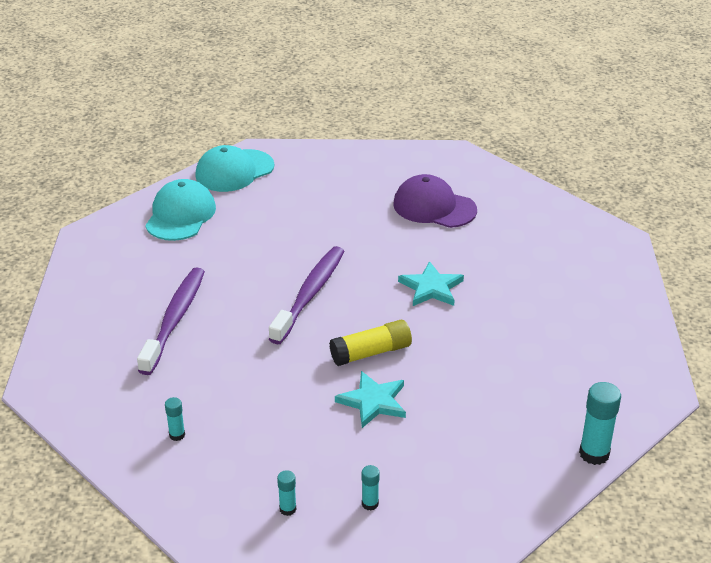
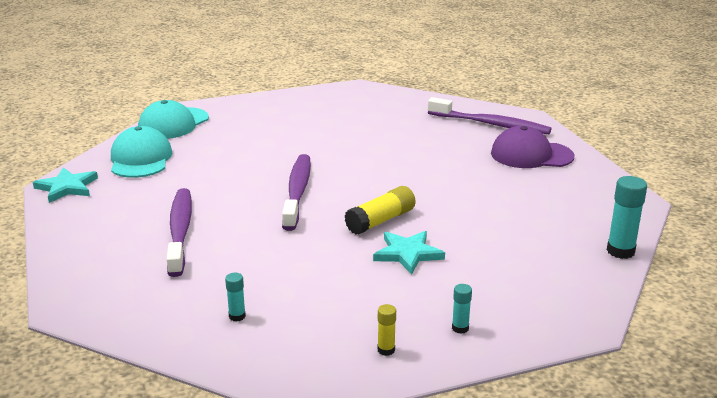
camera: 20 degrees left, 10 degrees down
(288, 509) = (386, 350): turquoise glue stick -> yellow glue stick
(431, 288) = (400, 170): turquoise star -> turquoise star (67, 187)
(434, 207) = (364, 120): purple cap -> purple cap (531, 155)
(571, 241) = (490, 124): none -> purple toothbrush

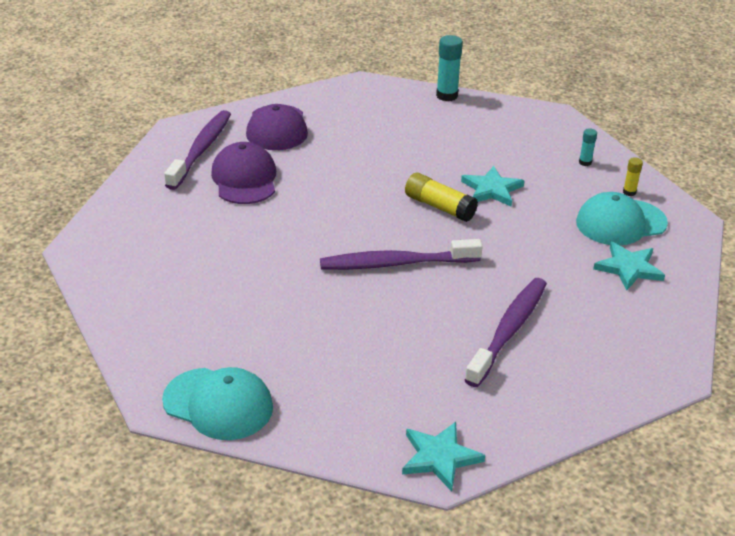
camera: 100 degrees left, 10 degrees up
(140, 159) = (341, 408): turquoise cap -> turquoise cap (620, 223)
(180, 231) = (508, 331): purple toothbrush -> purple toothbrush turned 135 degrees clockwise
(237, 316) = (629, 268): turquoise glue stick -> turquoise star
(442, 139) = (244, 179): none -> purple cap

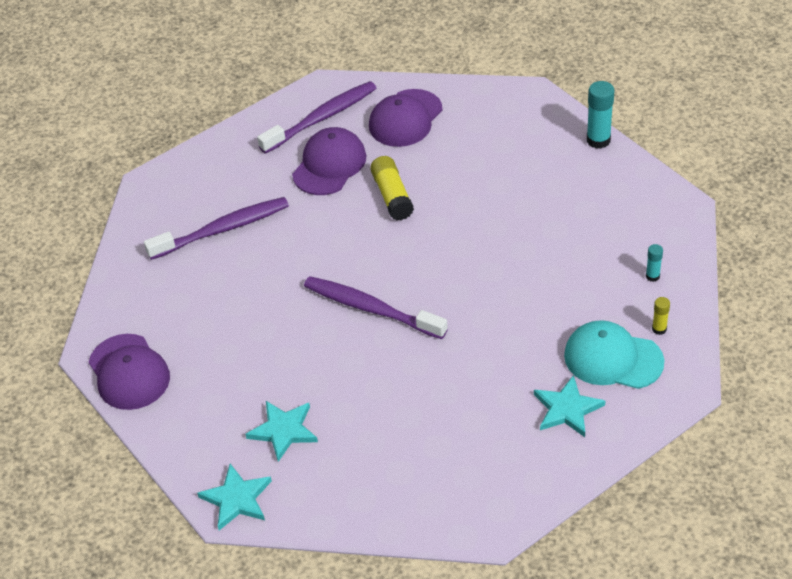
camera: 40 degrees right, 10 degrees up
(218, 404) = (129, 372): turquoise cap -> purple cap
(439, 207) = (464, 267): yellow glue stick -> yellow glue stick (392, 196)
(492, 189) = (530, 268): turquoise star -> turquoise star (283, 431)
(508, 331) = (397, 418): purple toothbrush -> purple toothbrush (222, 230)

